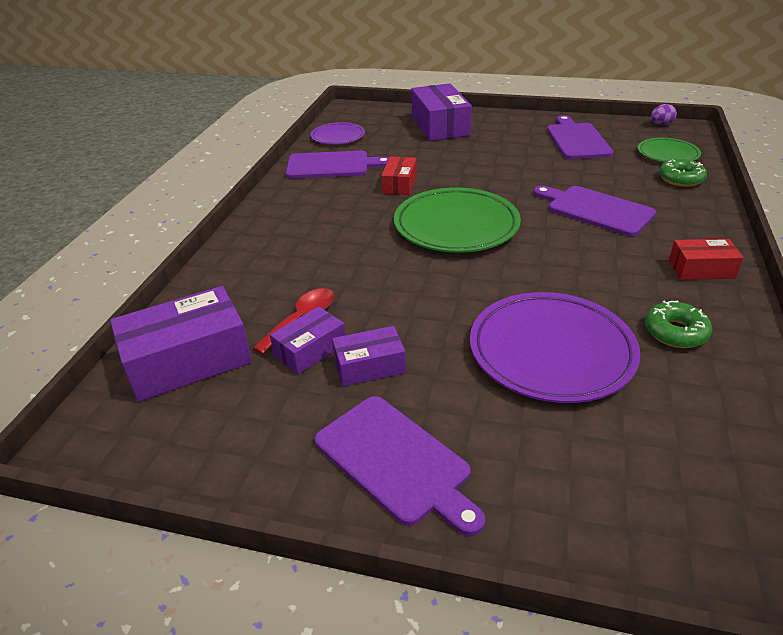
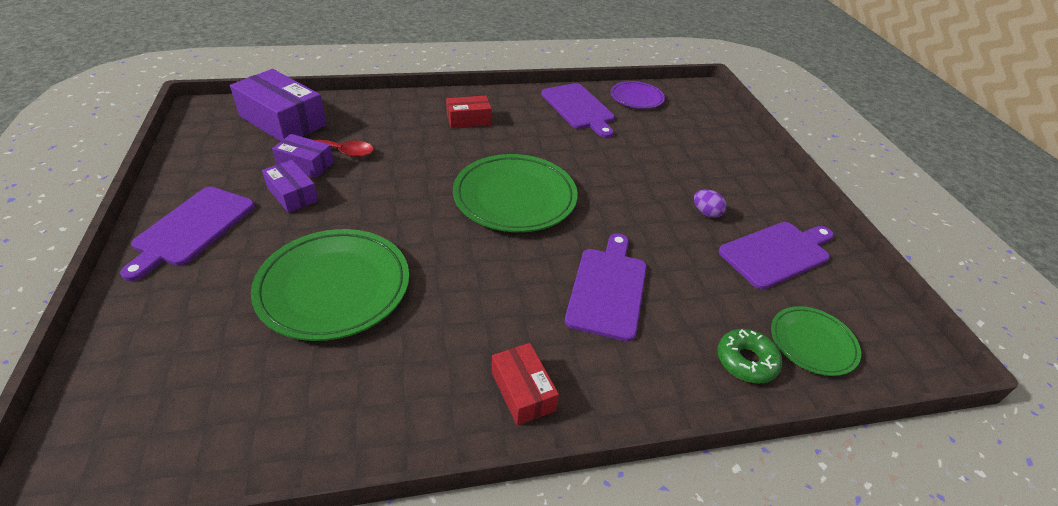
camera: 60 degrees right, 5 degrees up
(399, 184) = (571, 150): red box -> red box (468, 119)
(440, 126) = (716, 149): purple box -> none
(551, 351) = (334, 288): purple plate -> green plate
(661, 124) = (908, 330): purple egg -> purple egg (706, 213)
(675, 332) = (389, 373): green donut -> none

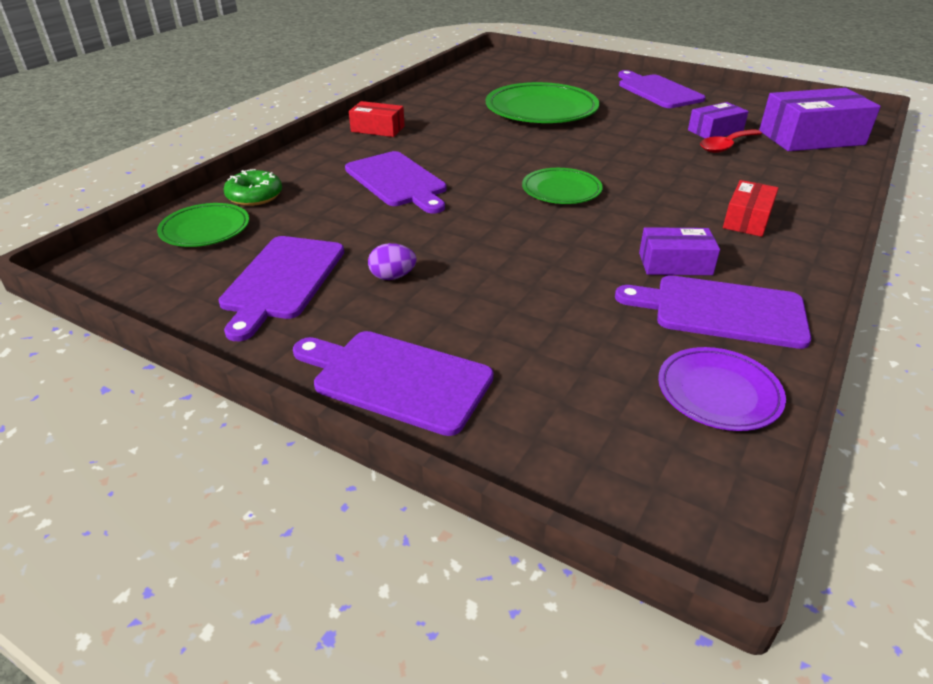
camera: 135 degrees right, 5 degrees down
(292, 194) = (670, 119): purple box -> purple box (675, 264)
(515, 197) = (561, 190): green plate -> green plate, size x0.56
(756, 169) = (396, 379): none -> purple cutting board

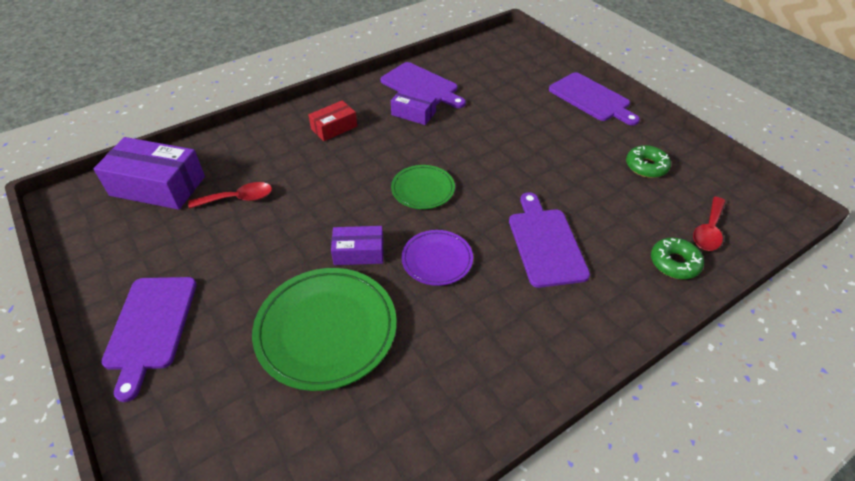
camera: 155 degrees left, 10 degrees up
(205, 229) = (708, 231): green plate -> red spoon
(282, 280) = (646, 166): purple cutting board -> green donut
(377, 129) = (536, 354): red box -> none
(392, 277) = (578, 150): purple egg -> none
(715, 131) = (213, 223): purple box -> purple box (359, 252)
(718, 393) = (462, 61): purple plate -> purple plate (437, 260)

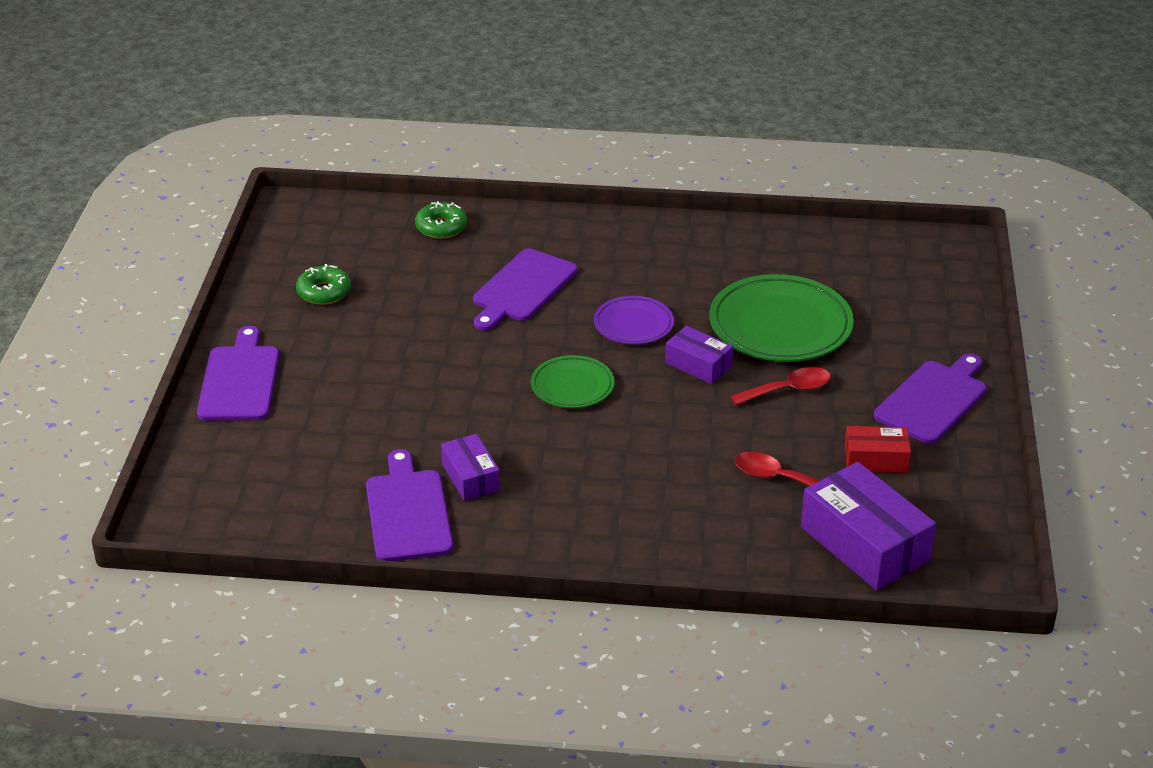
camera: 140 degrees left, 10 degrees down
(334, 127) = (589, 511): red box -> red box (876, 459)
(708, 231) = (372, 229): red spoon -> red spoon (788, 390)

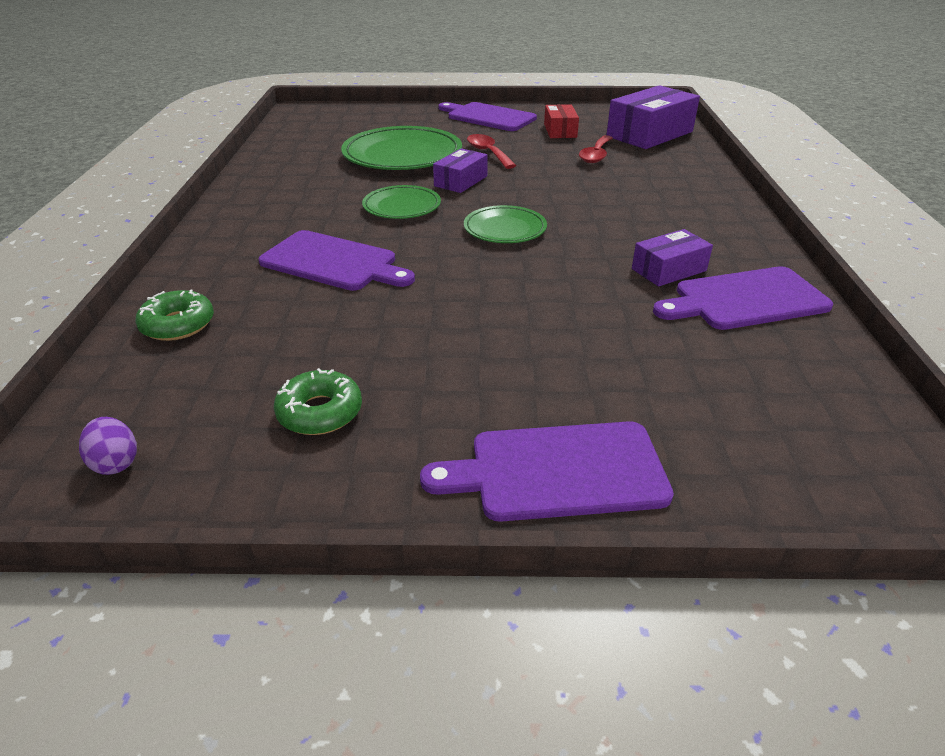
camera: 95 degrees left, 0 degrees up
(302, 227) = (116, 462): none -> purple egg
(633, 324) = (402, 206): purple plate -> green plate

